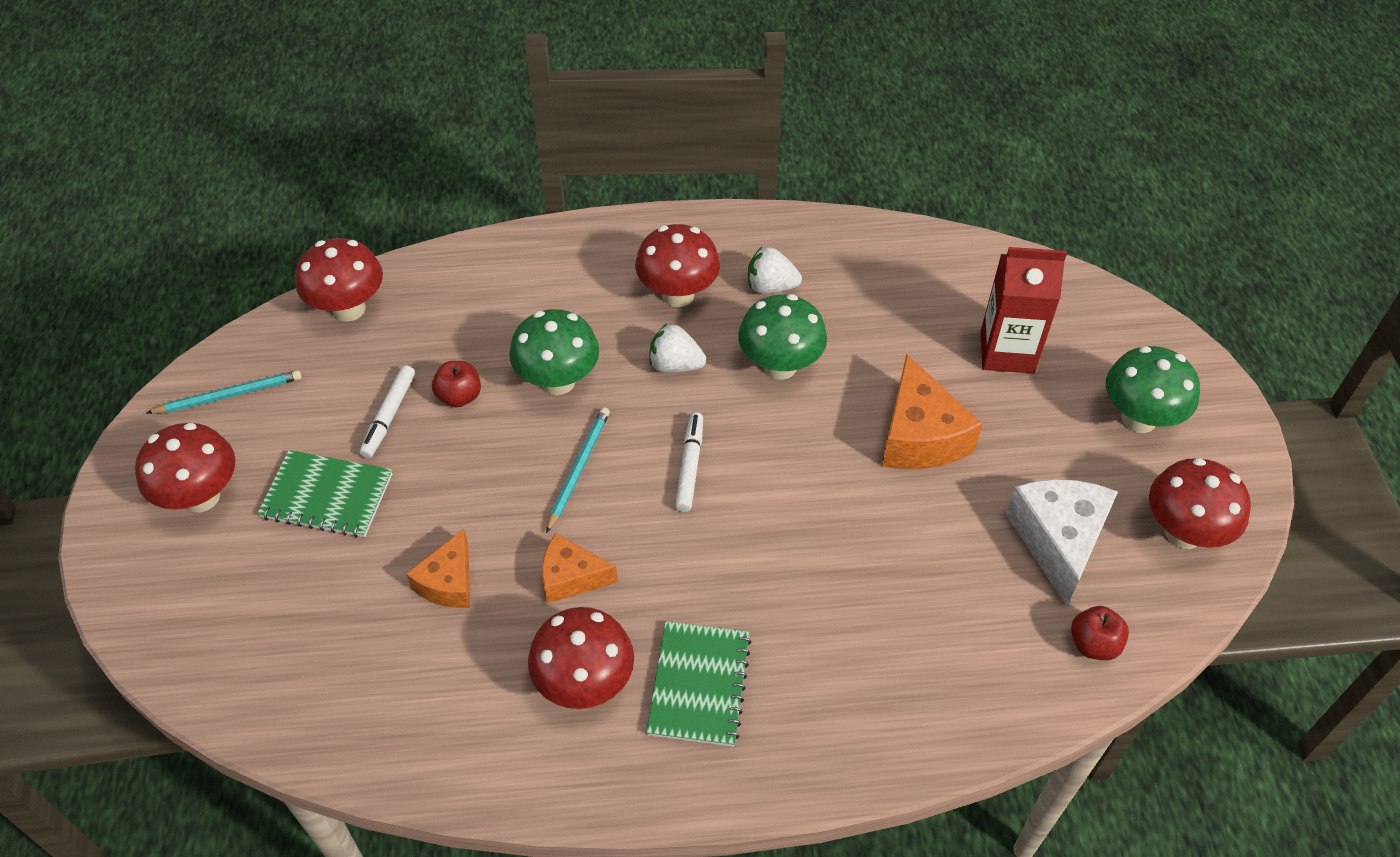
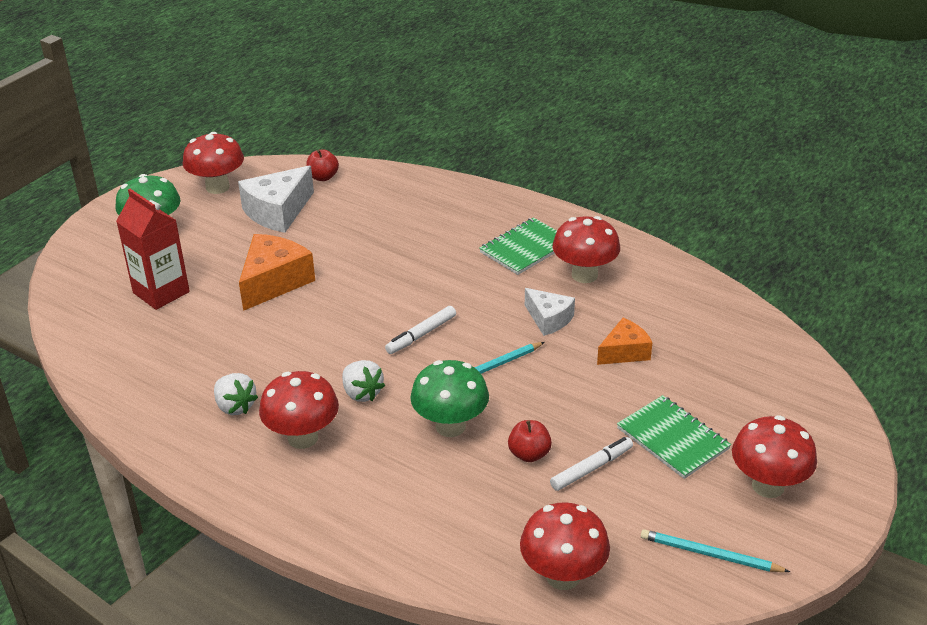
camera: 140 degrees left, 15 degrees down
(571, 577) = (549, 319): orange cheese -> white cheese
(780, 366) = (298, 356): green mushroom -> none

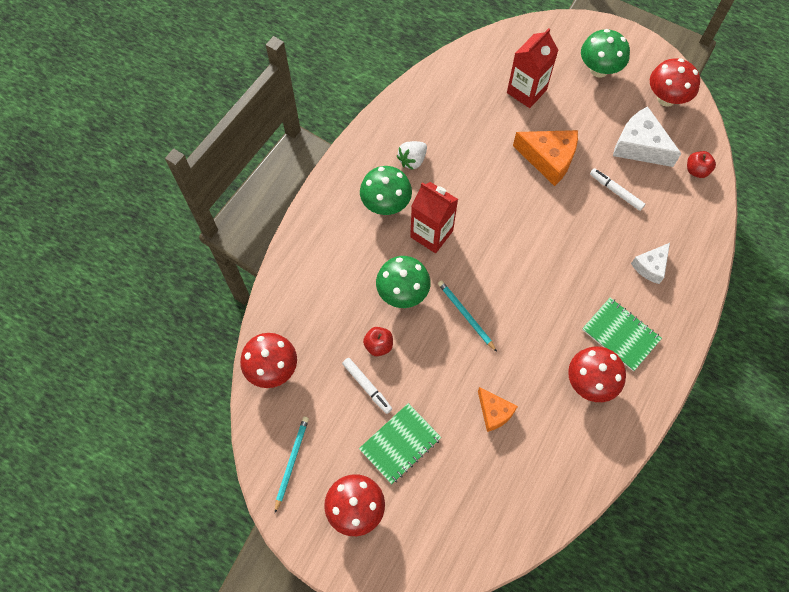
camera: 85 degrees right, 30 degrees up
(303, 438) = (386, 204): red mushroom -> green mushroom
(362, 393) = (431, 234): white strawberry -> red carton
(421, 335) = (498, 265): white marker -> white marker (616, 191)
(549, 319) = (528, 355): white cheese -> white cheese (650, 266)

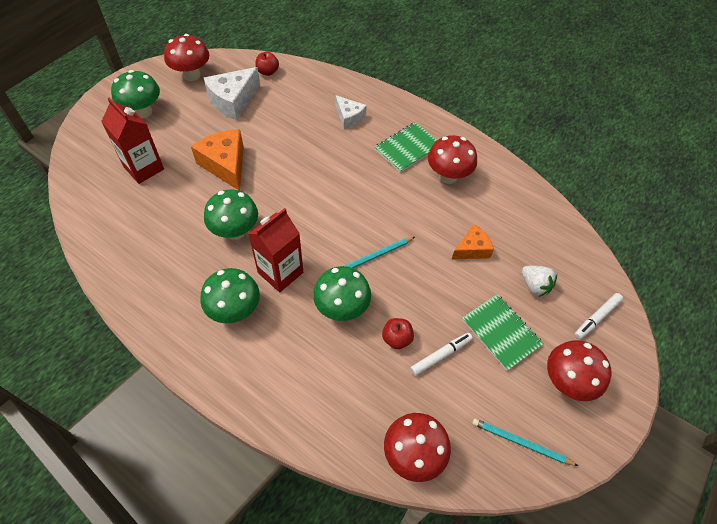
camera: 85 degrees left, 10 degrees down
(412, 160) = (188, 278): white strawberry -> white strawberry (534, 286)
(470, 186) = (235, 231): none -> green mushroom
(548, 159) = (225, 165): orange cheese -> orange cheese turned 60 degrees counterclockwise
(616, 191) = (273, 125): white marker -> white marker (597, 318)

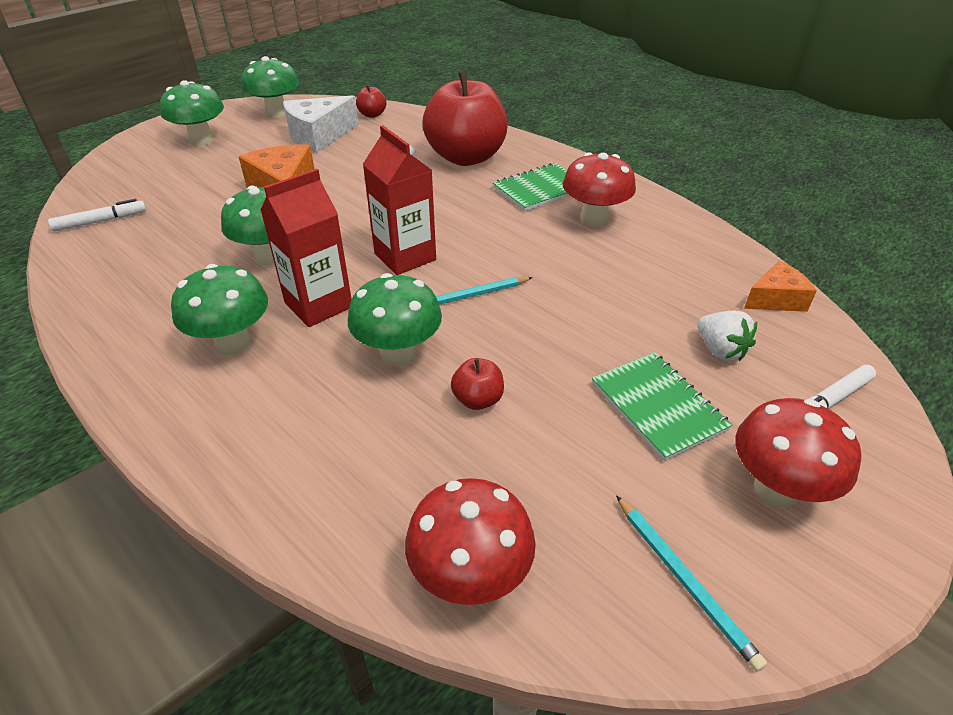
camera: 10 degrees right, 15 degrees down
(144, 168) = (177, 188): red carton -> red carton (405, 257)
(192, 75) = (276, 113): red mushroom -> green mushroom
(349, 117) = (466, 157): white cheese -> red apple
(440, 355) = (548, 429): white marker -> white marker (100, 221)
(472, 249) = (620, 299): orange cheese -> orange cheese (776, 299)
(521, 443) = (683, 580): turquoise pencil -> turquoise pencil turned 150 degrees counterclockwise

